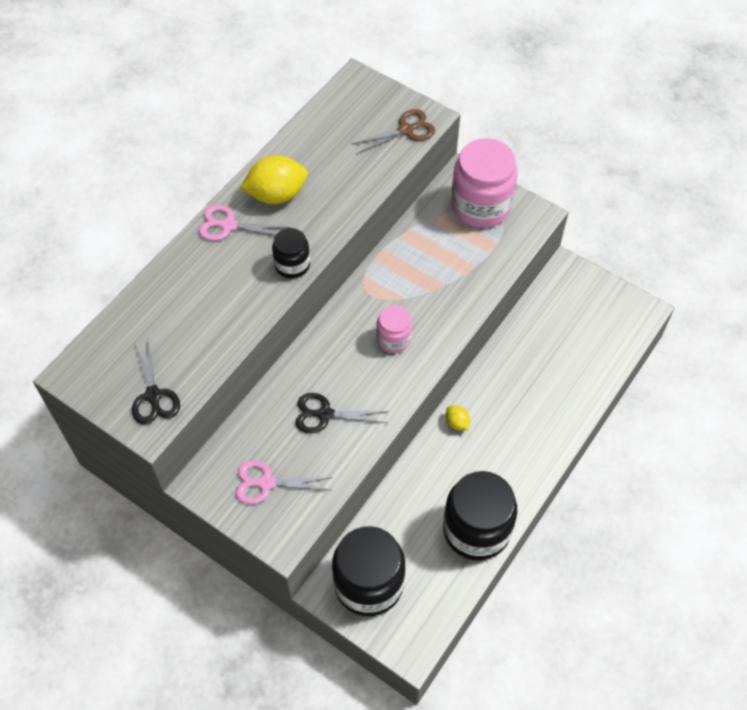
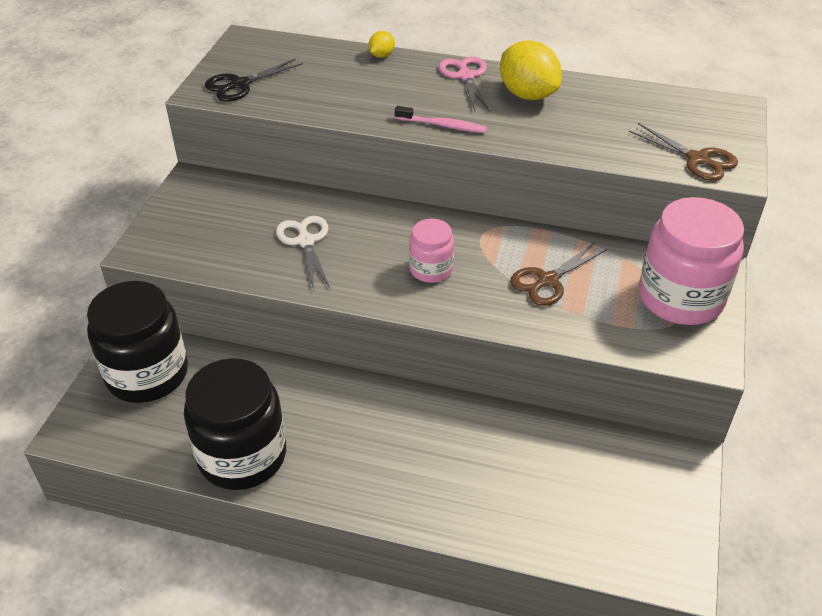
camera: 70 degrees right, 15 degrees down
(266, 483) = (206, 222): pink scissors -> none
(292, 265) = (443, 125): black jar -> pink toothbrush
(324, 414) = (305, 241): black scissors -> white scissors
(435, 272) = (547, 281): none -> brown scissors
(457, 423) = (384, 400): yellow lemon -> yellow lemon (381, 55)

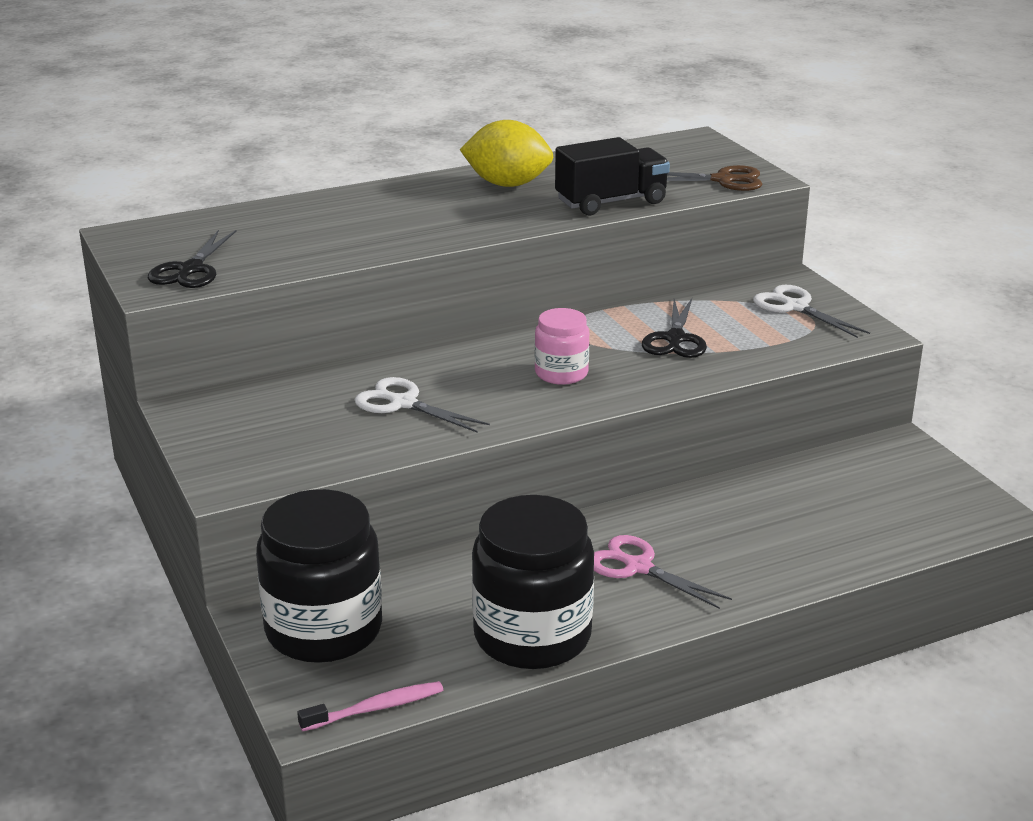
camera: 40 degrees left, 15 degrees down
(381, 55) = (309, 200): yellow lemon -> none
(443, 125) = (467, 230): pink toothbrush -> pink toothbrush (376, 708)
(465, 76) = (425, 190): pink scissors -> pink scissors (637, 567)
(547, 281) = (675, 339): brown scissors -> black scissors
(578, 143) = (611, 202): none -> black truck
(680, 298) = (795, 307): pink jar -> white scissors

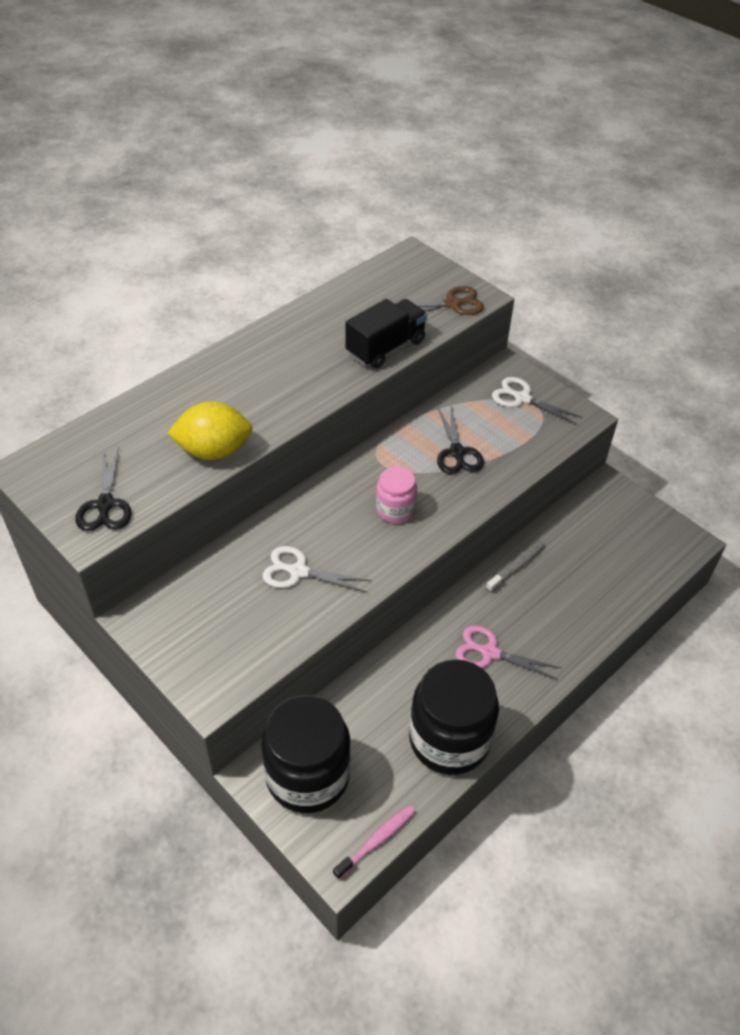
camera: 20 degrees left, 20 degrees up
(507, 184) = (299, 340): yellow lemon -> yellow lemon (214, 451)
(724, 495) = (517, 566): none -> grey toothbrush

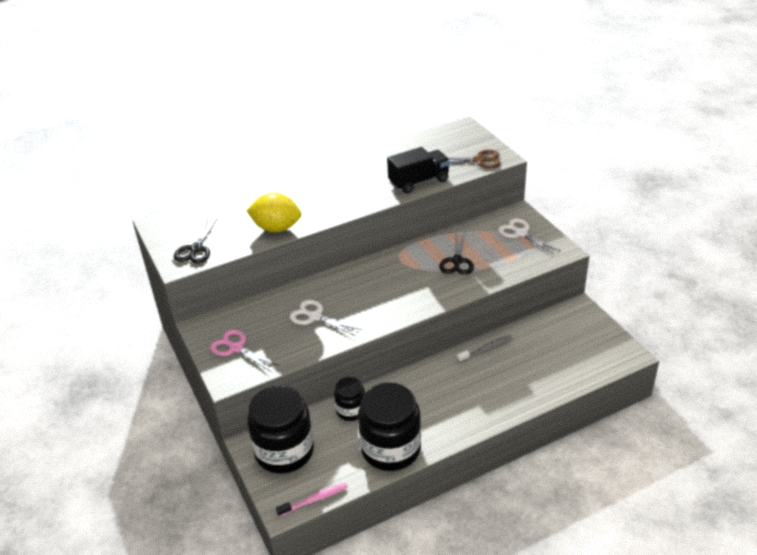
camera: 20 degrees right, 10 degrees down
(375, 692) = (351, 410): none -> black jar
(395, 509) = (397, 290): pink jar -> none
(489, 652) = (442, 400): pink scissors -> pink scissors (236, 348)

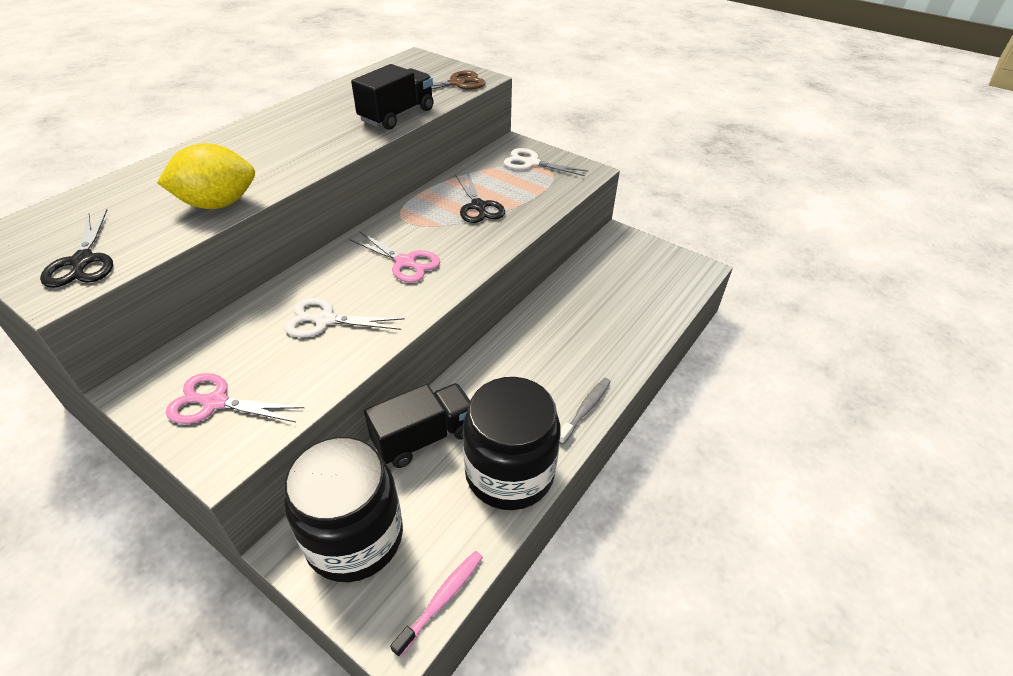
camera: 30 degrees left, 5 degrees up
(351, 410) = (424, 437): black jar -> black truck
(383, 291) = (405, 262): none -> pink scissors
(486, 349) = (550, 306): grey toothbrush -> grey toothbrush (585, 409)

